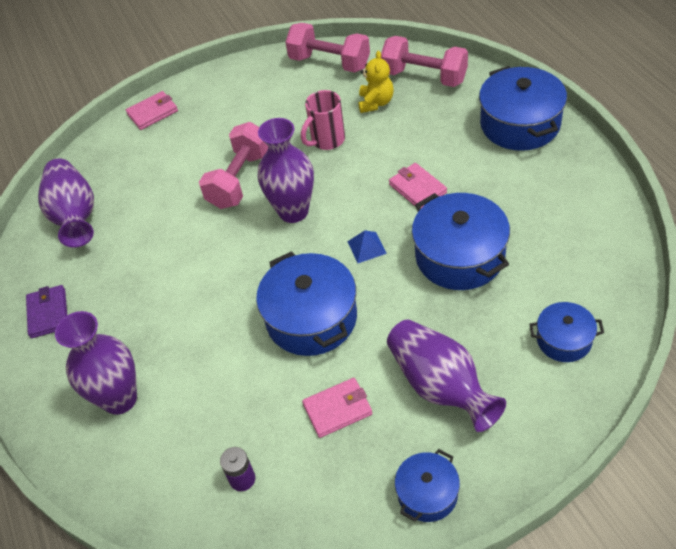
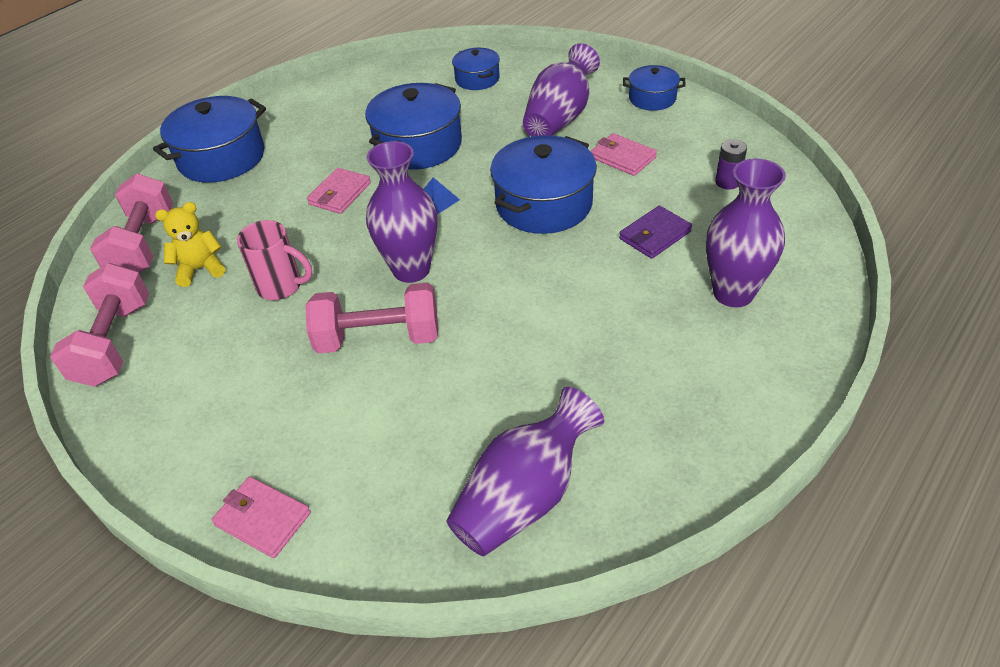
camera: 120 degrees left, 5 degrees down
(48, 313) = (692, 423): purple wallet -> purple wallet (655, 235)

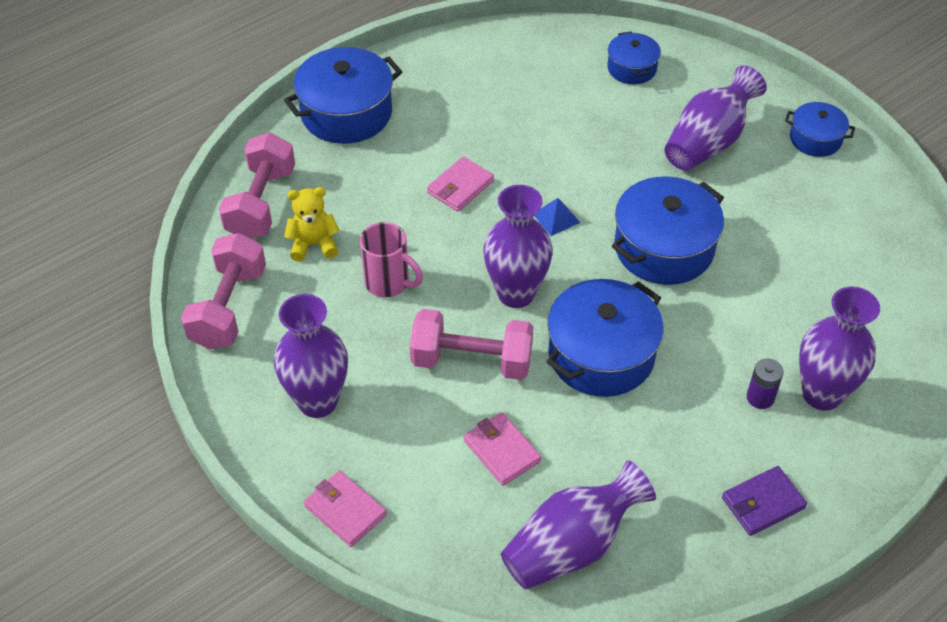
camera: 10 degrees right, 5 degrees up
(219, 412) = (317, 401): none -> purple vase
(418, 145) = (551, 143): blue pot -> blue pot (601, 354)
(622, 157) = (760, 209): pink wallet -> pink wallet (502, 451)
(655, 235) = (765, 311): purple wallet -> purple wallet (763, 503)
(727, 182) = (860, 265): purple battery -> purple battery (760, 397)

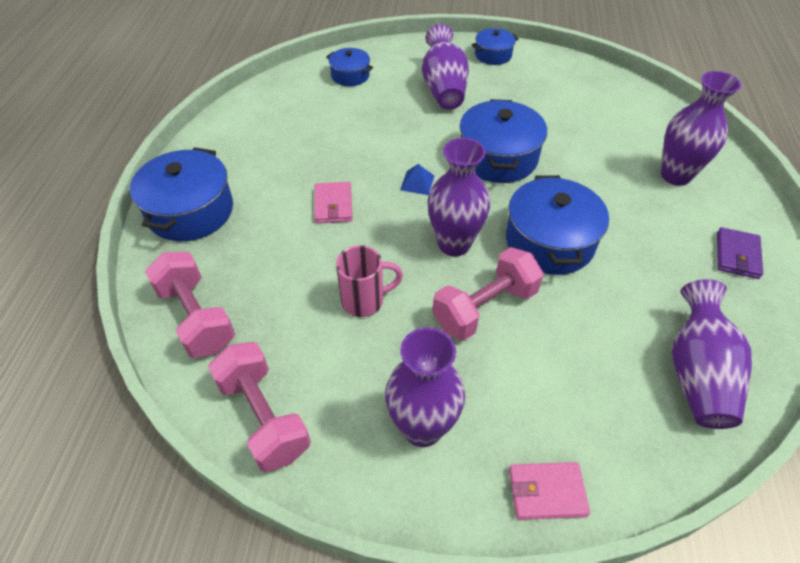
camera: 45 degrees left, 0 degrees up
(313, 244) = (276, 316): yellow teddy bear -> none
(502, 451) = (580, 350): pink wallet -> none
(760, 397) = (654, 200): purple battery -> none

